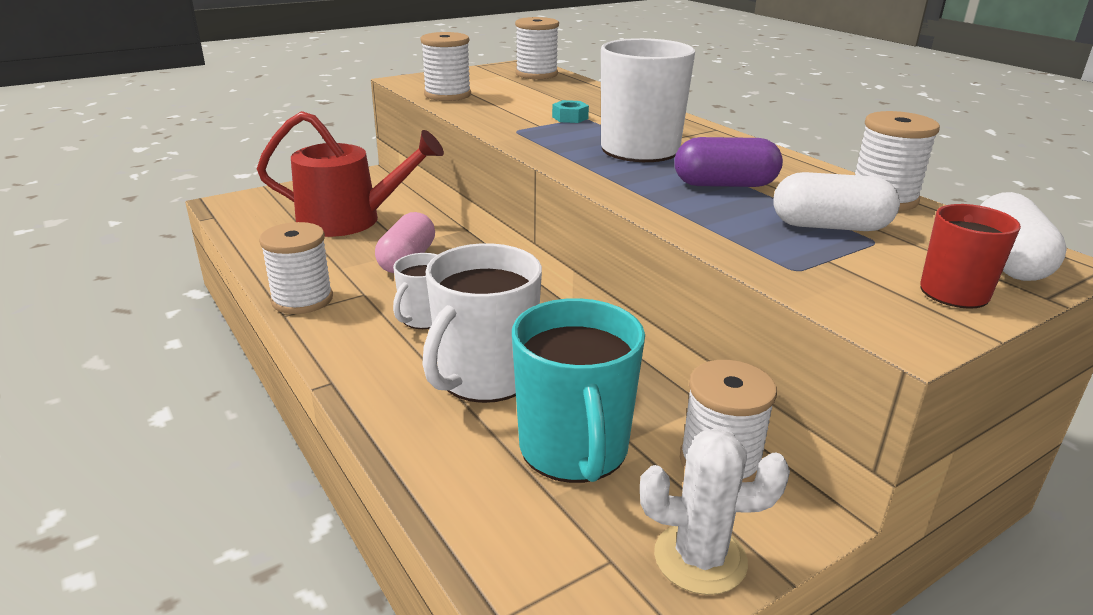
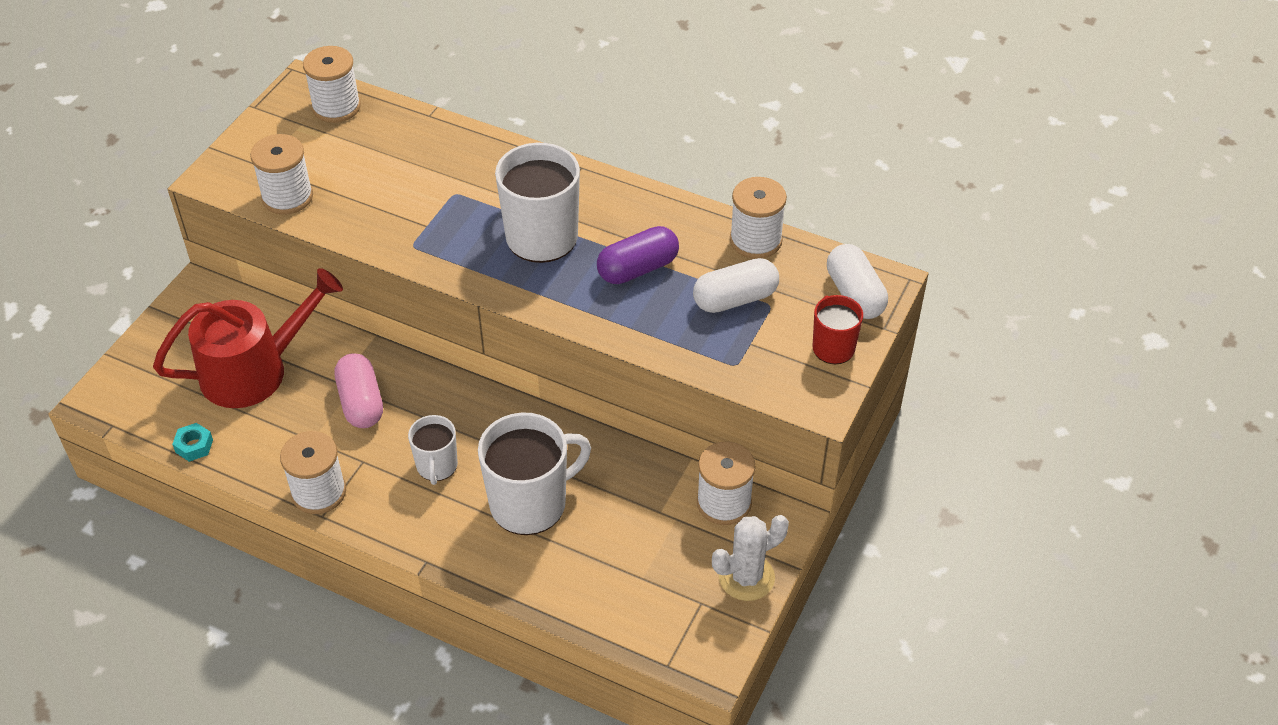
camera: 30 degrees left, 20 degrees up
(485, 377) = (530, 503): white mug -> white mug turned 120 degrees counterclockwise
(570, 118) = (442, 199): turquoise nut -> turquoise nut (194, 446)
(574, 449) = (632, 537): turquoise mug -> none

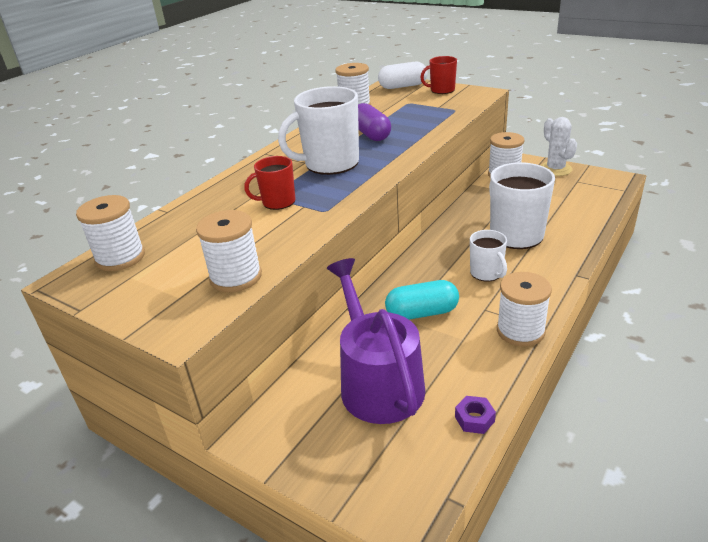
camera: 80 degrees left, 15 degrees down
(194, 446) = (474, 419): turquoise nut -> purple nut
(253, 370) = (378, 382): red watering can -> purple watering can
(361, 402) = (422, 313): pink capsule -> turquoise capsule
(437, 466) = (486, 273): white mug -> white mug turned 60 degrees clockwise
(438, 202) = (278, 202): none -> red mug
(735, 299) = (402, 110): white capsule -> none

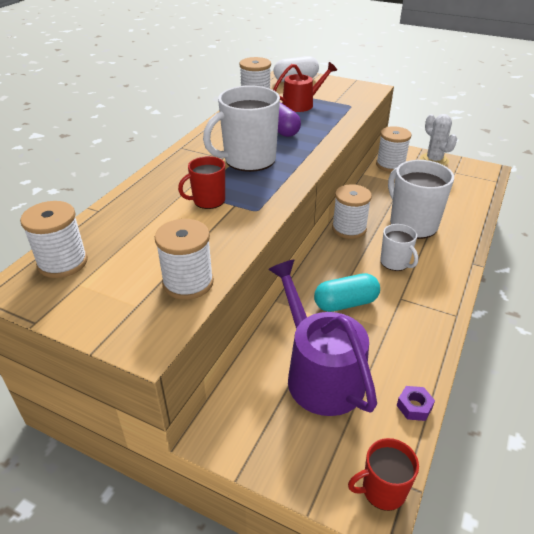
camera: 10 degrees left, 5 degrees up
(401, 110) = (301, 104): none -> red watering can
(442, 90) = (333, 85): red mug -> red mug (382, 490)
(520, 331) = (436, 319): white spool -> white spool (349, 229)

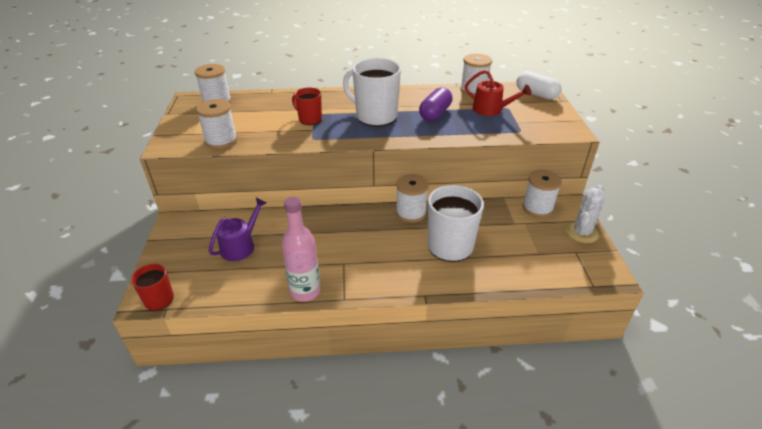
camera: 60 degrees right, 0 degrees up
(320, 374) = (240, 246): purple watering can -> purple watering can, size x0.61
(345, 303) = (317, 237): turquoise capsule -> none
(395, 262) = (386, 249): white mug -> none
(414, 407) = (232, 297): purple nut -> none
(432, 340) = (305, 291): none -> pink bottle

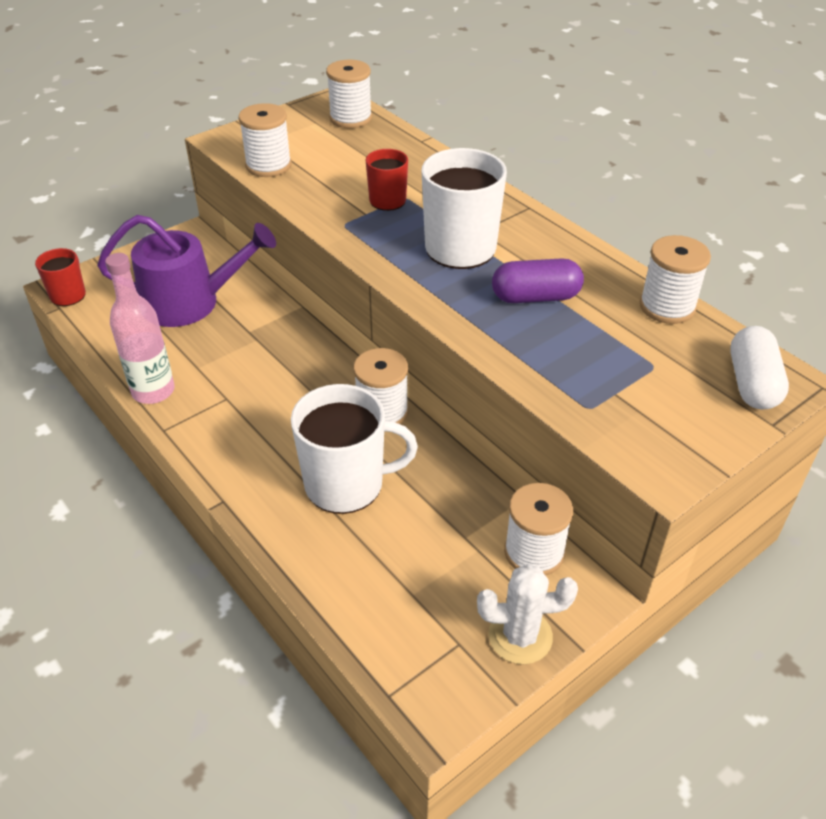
camera: 55 degrees right, 5 degrees up
(240, 246) = (189, 302): purple watering can -> purple watering can, size x1.63
(491, 110) = (622, 349): red watering can -> none

